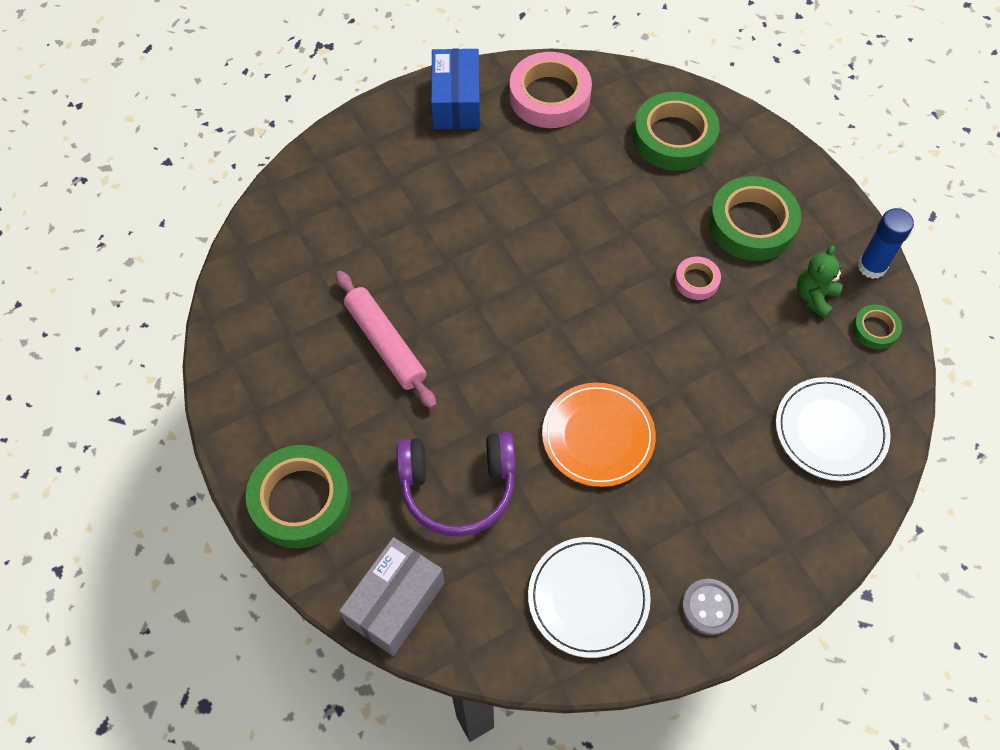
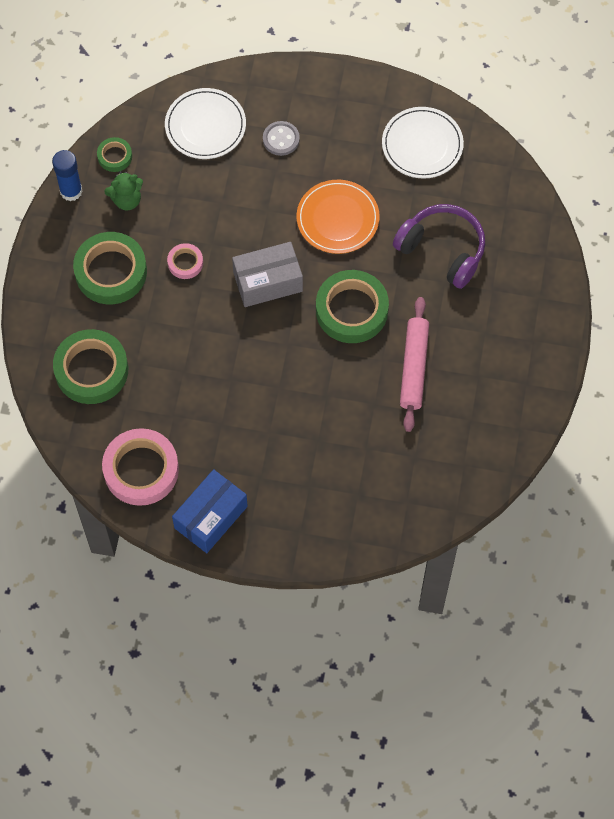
camera: 140 degrees left, 5 degrees up
(301, 500) = (538, 309): green tape -> green tape (351, 310)
(395, 603) = (527, 216): grey box -> grey box (268, 282)
(709, 607) = (364, 96): grey button -> grey button (281, 139)

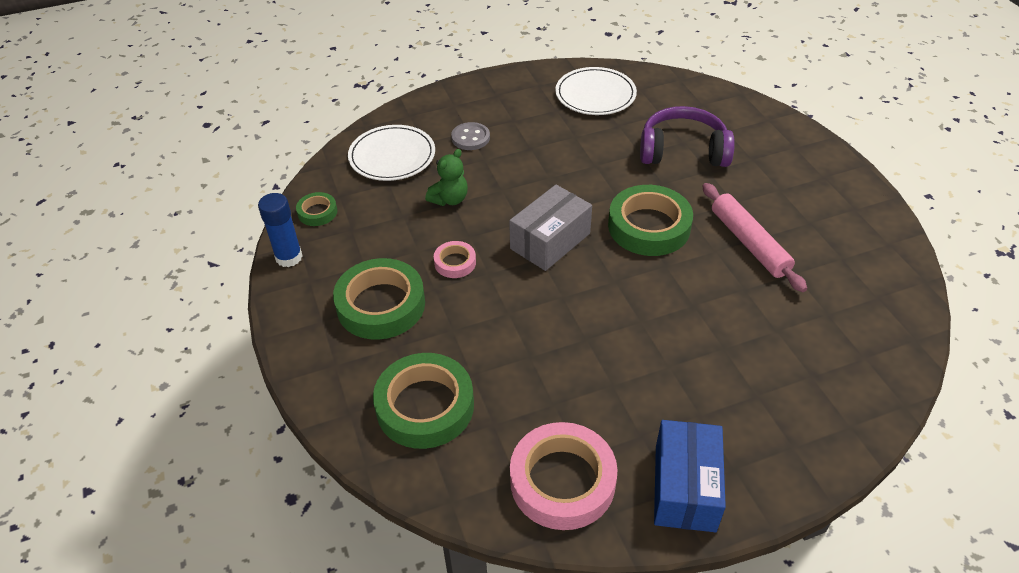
camera: 30 degrees left, 20 degrees down
(127, 200) = (354, 239): green teddy bear -> green teddy bear (449, 199)
(337, 219) = (571, 168): orange plate -> none

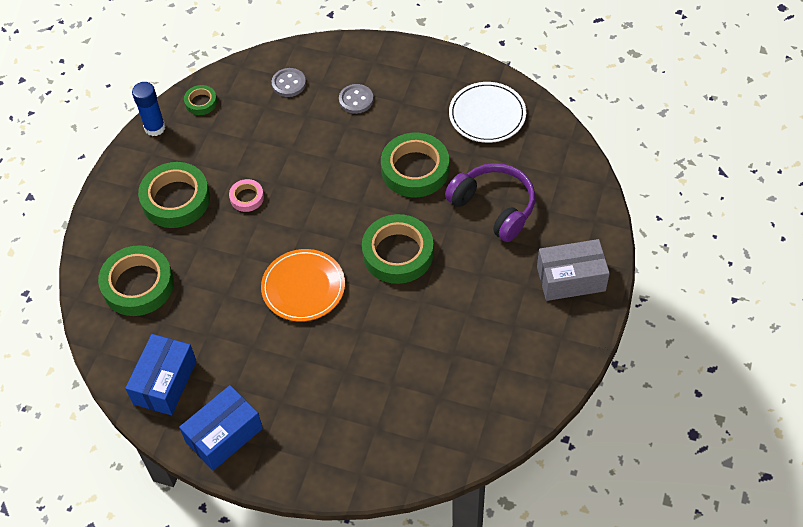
camera: 40 degrees right, 10 degrees up
(392, 156) = (289, 83): white plate -> grey button
(449, 199) = (291, 145): green teddy bear -> none
(550, 241) = (321, 221): grey box -> grey box (571, 279)
(562, 481) = (165, 382): pink tape -> blue box
(585, 159) = (415, 169): none -> green tape
(599, 303) = (303, 287): none -> orange plate
(749, 243) = (451, 311): pink rolling pin -> none

